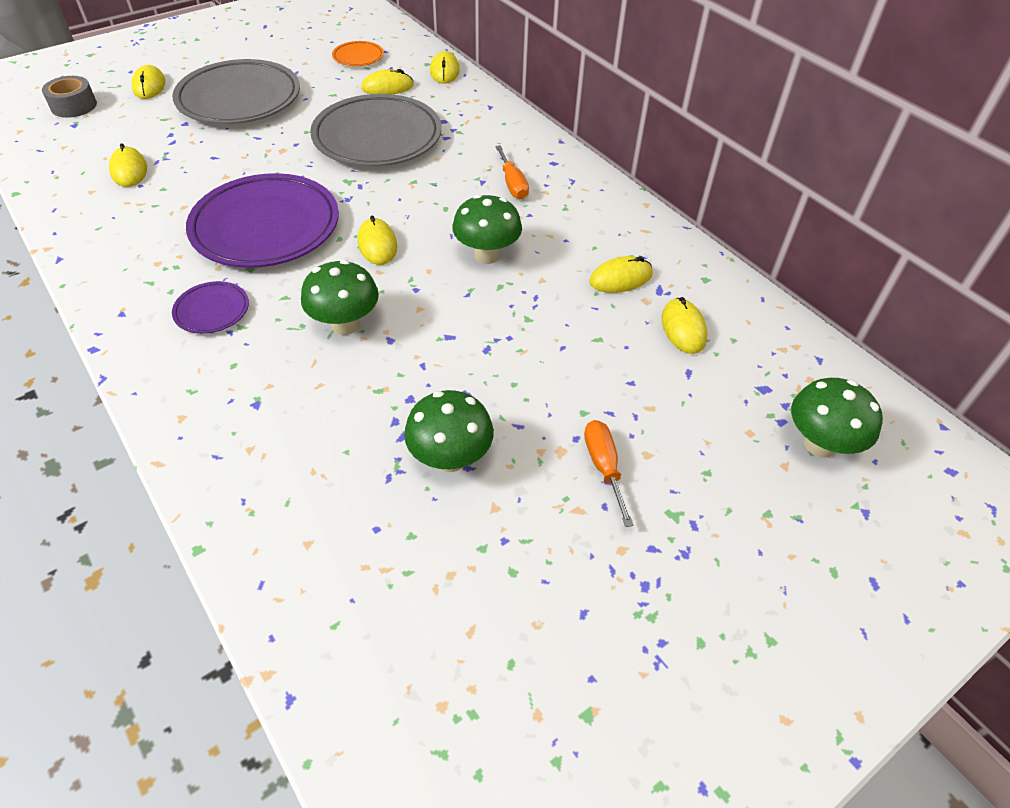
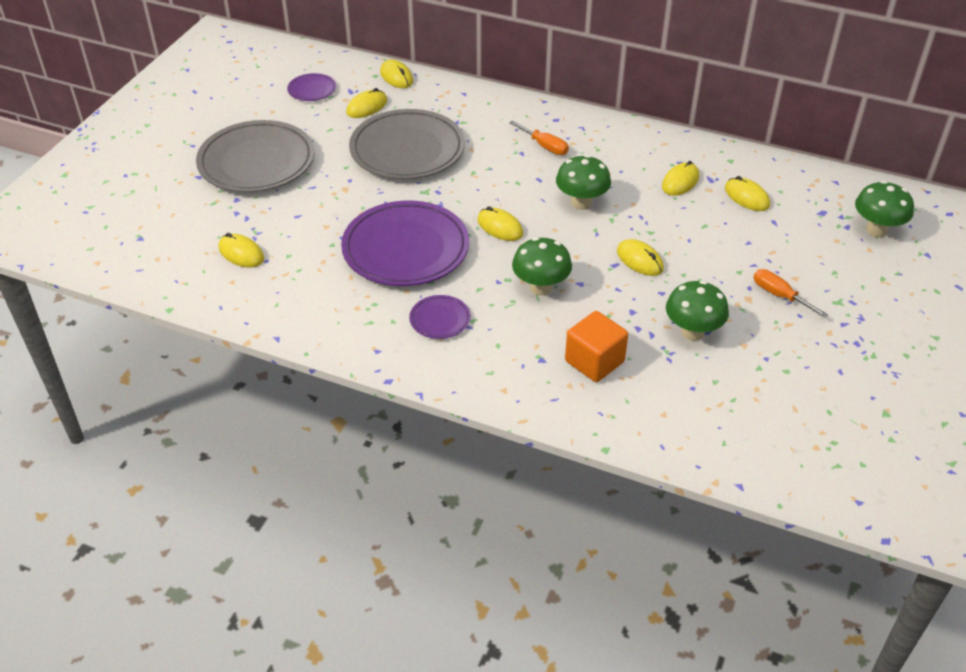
camera: 30 degrees left, 5 degrees down
(74, 106) = (117, 223): grey tape -> none
(149, 85) = (161, 181): yellow mouse -> yellow mouse (639, 260)
(305, 435) = (594, 361): none -> orange cube
(358, 57) = (312, 90): orange plate -> purple plate

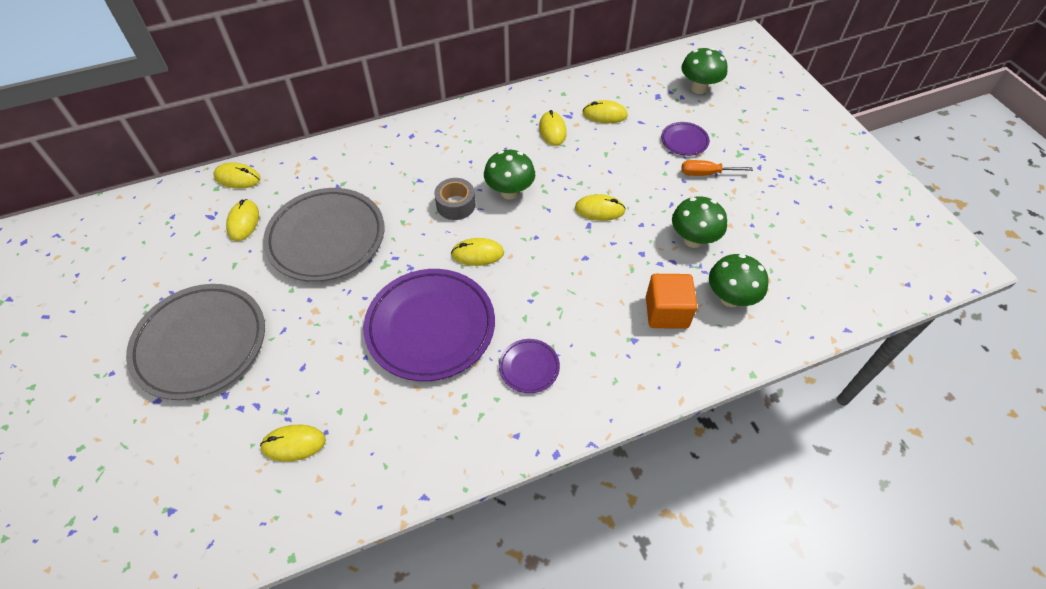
camera: 45 degrees left, 10 degrees up
(312, 90) = (172, 238): purple plate -> purple plate (684, 141)
(527, 185) = (455, 205): none -> grey tape
(540, 287) = (564, 282): green mushroom -> green mushroom (730, 298)
(544, 146) = (430, 163): orange screwdriver -> none

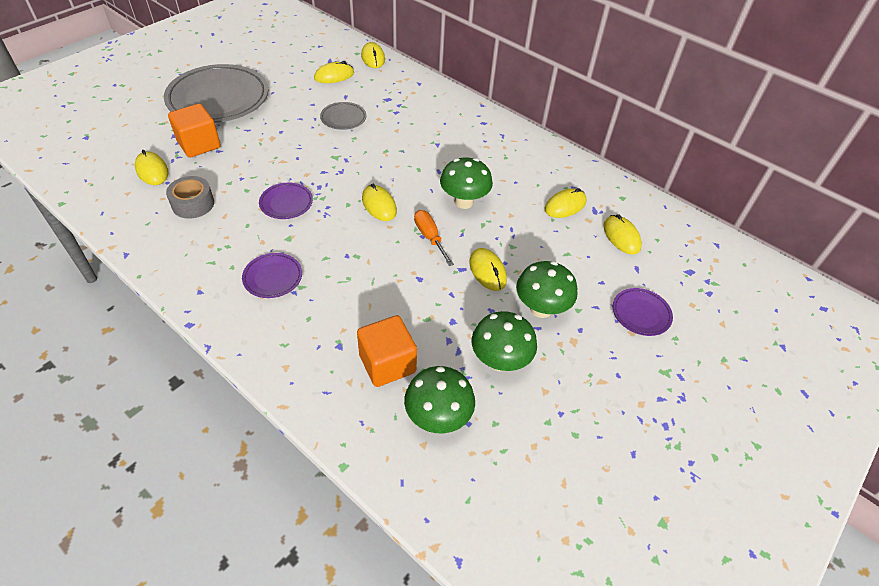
camera: 60 degrees right, 5 degrees down
(277, 384) = (199, 144): none -> orange cube
(326, 238) = (343, 118): grey plate -> grey plate, size x0.45
(430, 327) = (286, 203): purple plate -> purple plate, size x0.45
(455, 205) = (425, 174): grey tape -> grey tape (193, 204)
(699, 88) = (738, 305): green mushroom -> green mushroom (541, 309)
(706, 173) = (607, 347): orange screwdriver -> orange screwdriver (430, 237)

